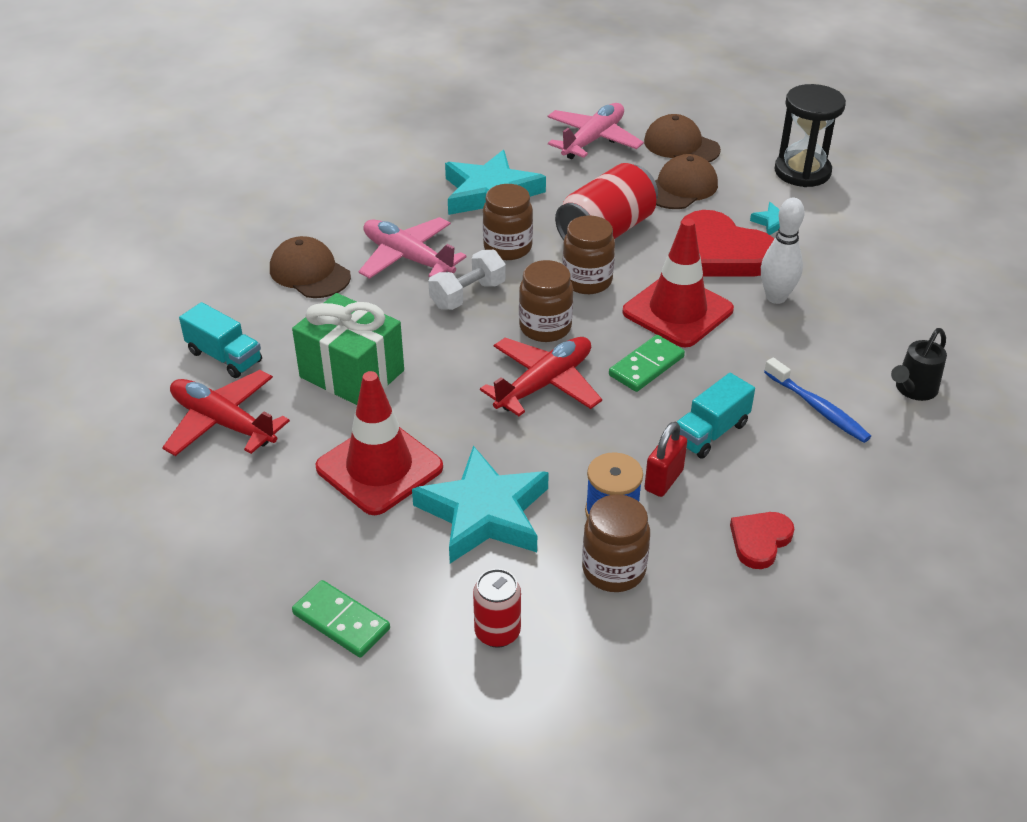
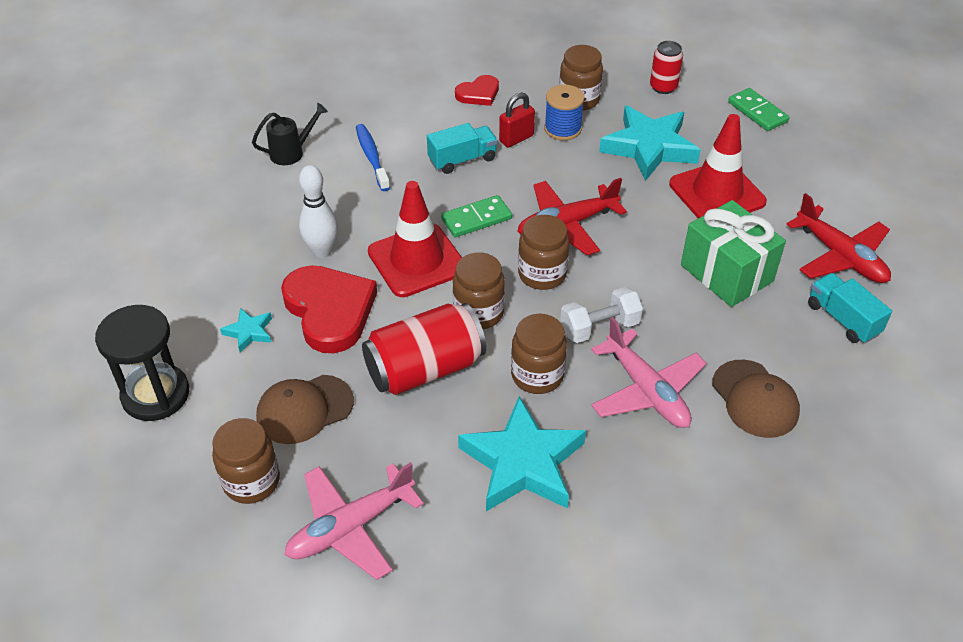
camera: 160 degrees left, 5 degrees up
(681, 145) = (251, 481): brown cap -> brown jar

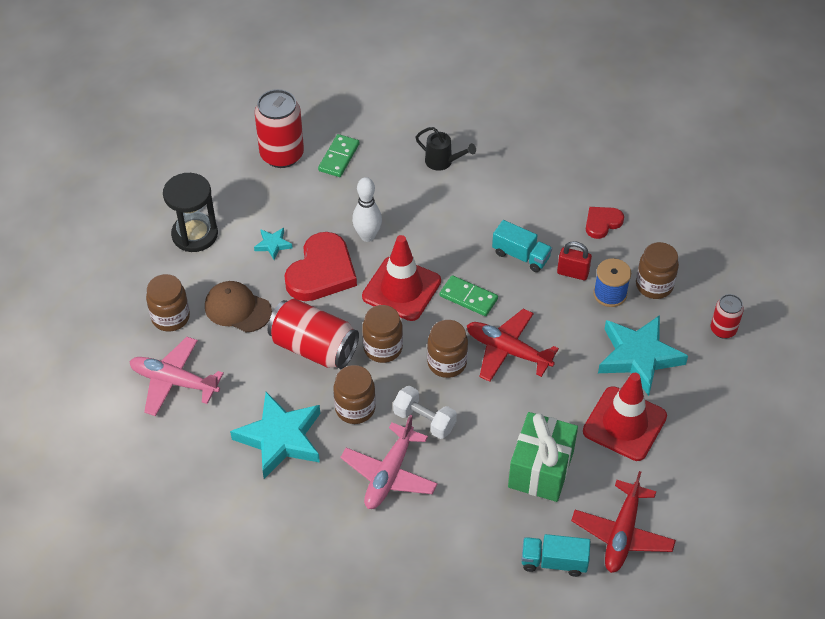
camera: 55 degrees right, 5 degrees up
(136, 262) = (282, 155): none -> red can
(372, 157) = (477, 205): blue toothbrush -> none
(478, 94) = (602, 223): red heart -> red heart turned 120 degrees clockwise
(755, 399) = (431, 540): brown cap -> none
(757, 112) = (752, 406): green domino -> green domino (339, 157)
(842, 319) = (554, 562): turquoise truck -> turquoise truck turned 105 degrees counterclockwise

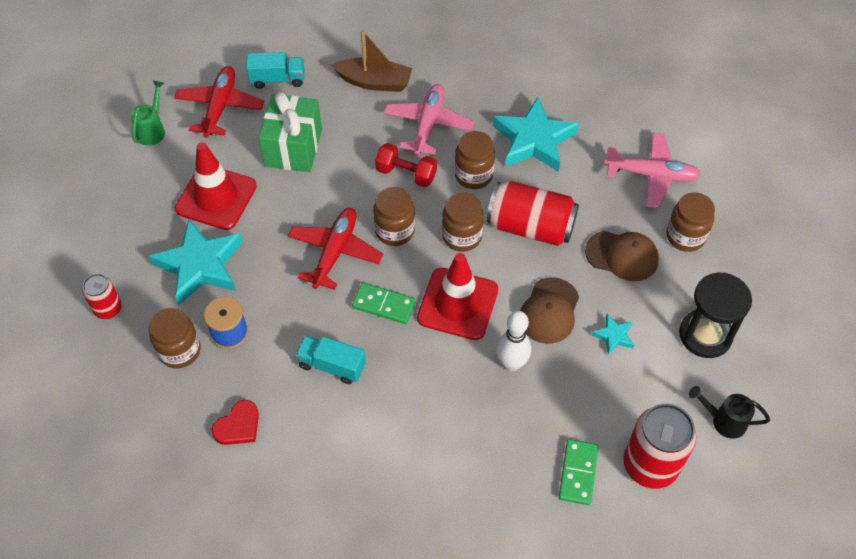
camera: 170 degrees right, 5 degrees up
(321, 272) = (549, 311): red heart -> brown cap
(424, 420) = (406, 174): white dumbbell -> red dumbbell
(440, 540) = (374, 82): none -> brown boat
(442, 162) = (445, 488): black watering can -> black watering can (724, 421)
(508, 351) = (335, 252): red plane -> red plane turned 90 degrees counterclockwise
(572, 273) = (271, 352): red padlock -> none
(698, 514) = (152, 130): none -> green watering can

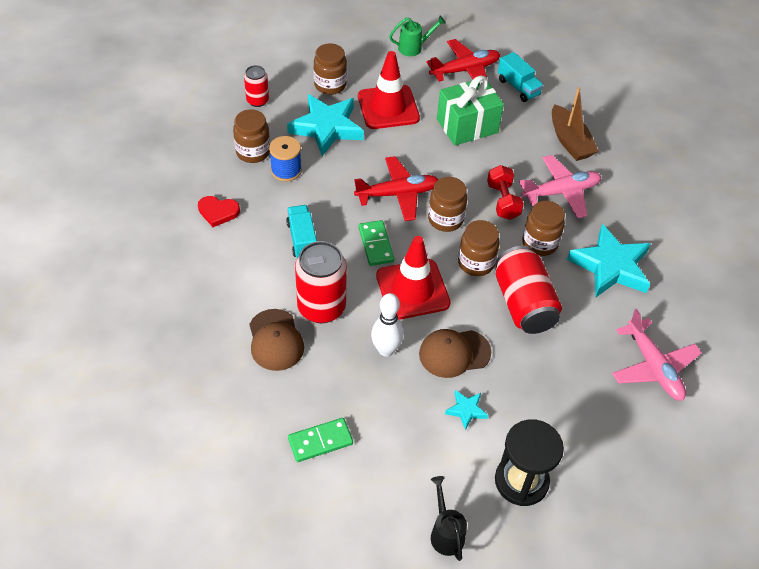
camera: 55 degrees right, 5 degrees down
(622, 256) = (550, 381): brown cap -> brown cap (275, 340)
(650, 465) = (363, 492): red can -> red can (321, 307)
(685, 236) = (611, 421): brown jar -> brown jar (330, 85)

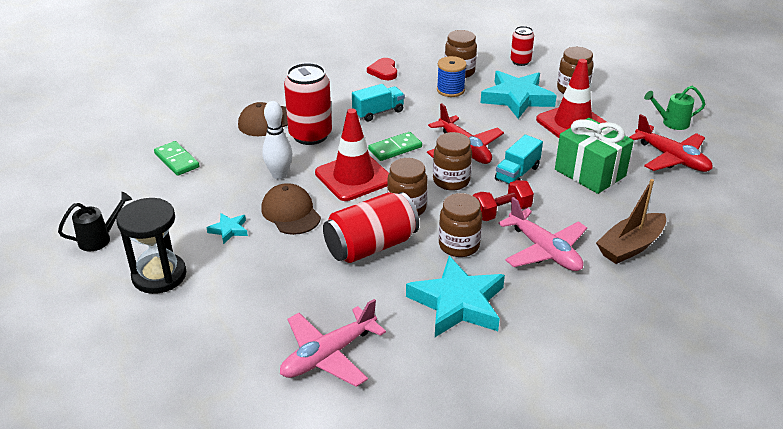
camera: 75 degrees right, 15 degrees down
(413, 48) = (671, 123): green watering can -> green watering can turned 120 degrees clockwise
(518, 87) = (682, 197): turquoise truck -> turquoise truck (517, 173)

